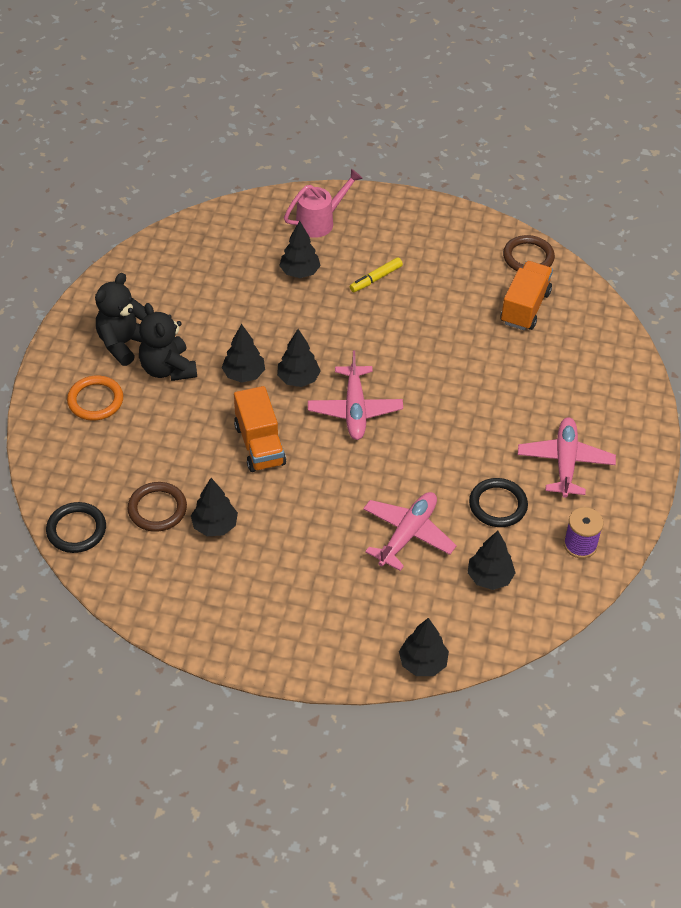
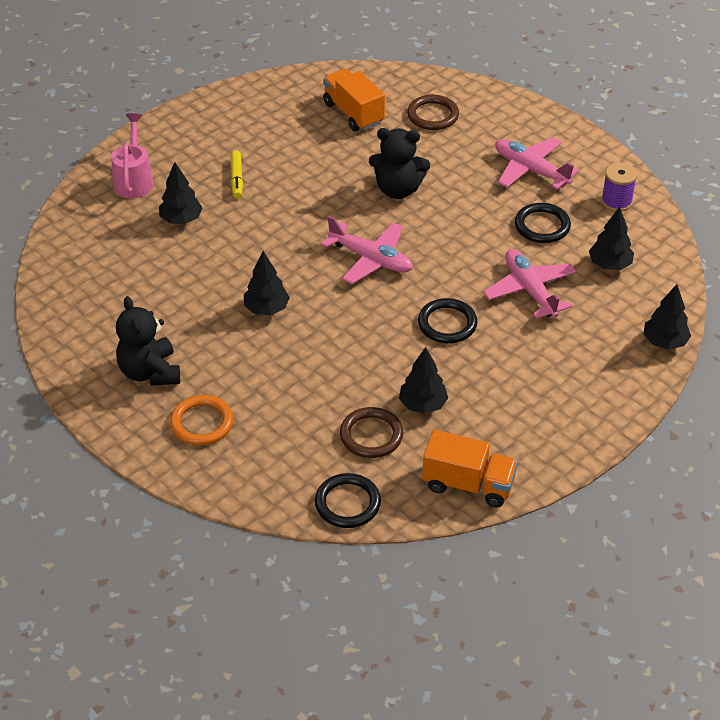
camera: 55 degrees left, 5 degrees down
(168, 369) = (211, 356): black teddy bear -> black teddy bear (398, 189)
(260, 445) = (357, 335): orange truck -> orange truck (468, 484)
(298, 379) = (304, 277): black tree -> none
(320, 497) = (447, 324): none -> black ring
(528, 257) = (301, 85): brown ring -> brown ring (433, 115)

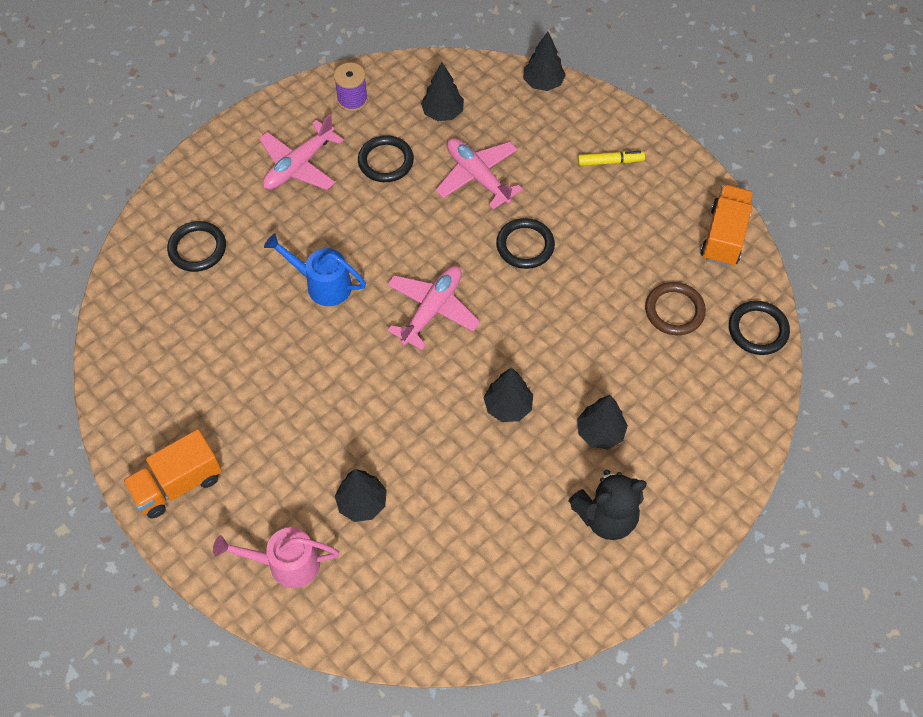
camera: 90 degrees left, 15 degrees up
(202, 423) = (672, 460): orange ring -> none
(237, 179) = (292, 446): yellow marker -> yellow marker (610, 161)
(353, 113) = (183, 327): orange truck -> orange truck (178, 484)
(398, 189) = (322, 284): black teddy bear -> blue watering can
(423, 405) = (632, 268): black tree -> black tree (600, 432)
(433, 115) = (197, 248): brown ring -> black ring
(530, 290) = (477, 177): pink plane -> pink plane turned 75 degrees clockwise

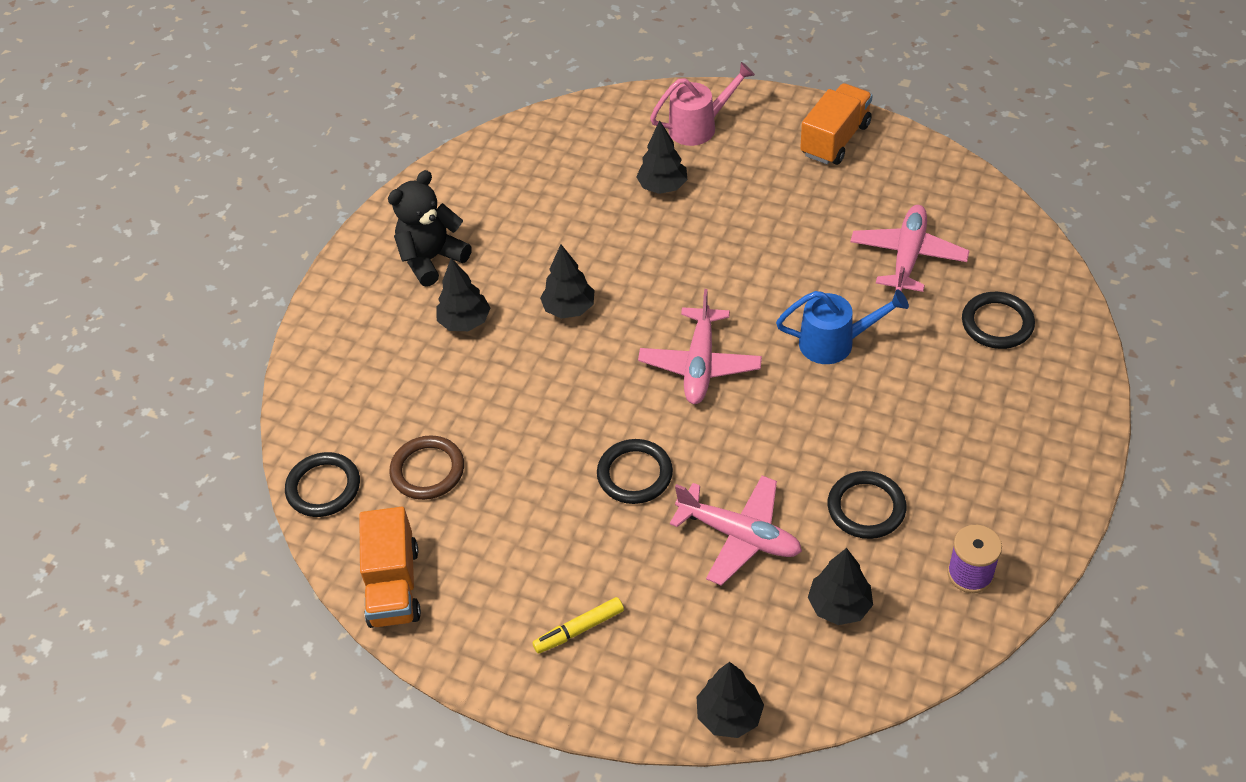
camera: 160 degrees right, 10 degrees down
(299, 165) = (966, 458): pink plane -> pink plane (907, 256)

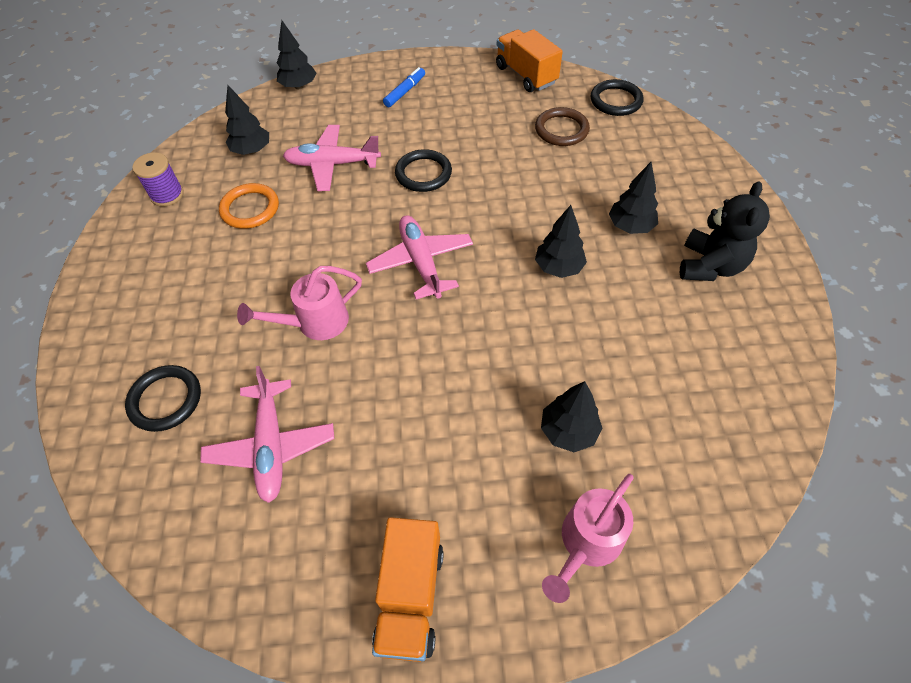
camera: 150 degrees right, 5 degrees up
(579, 629) = (405, 92): yellow marker -> blue marker
(835, 343) = (315, 323): blue watering can -> pink watering can
(866, 507) = (250, 209): black ring -> orange ring

